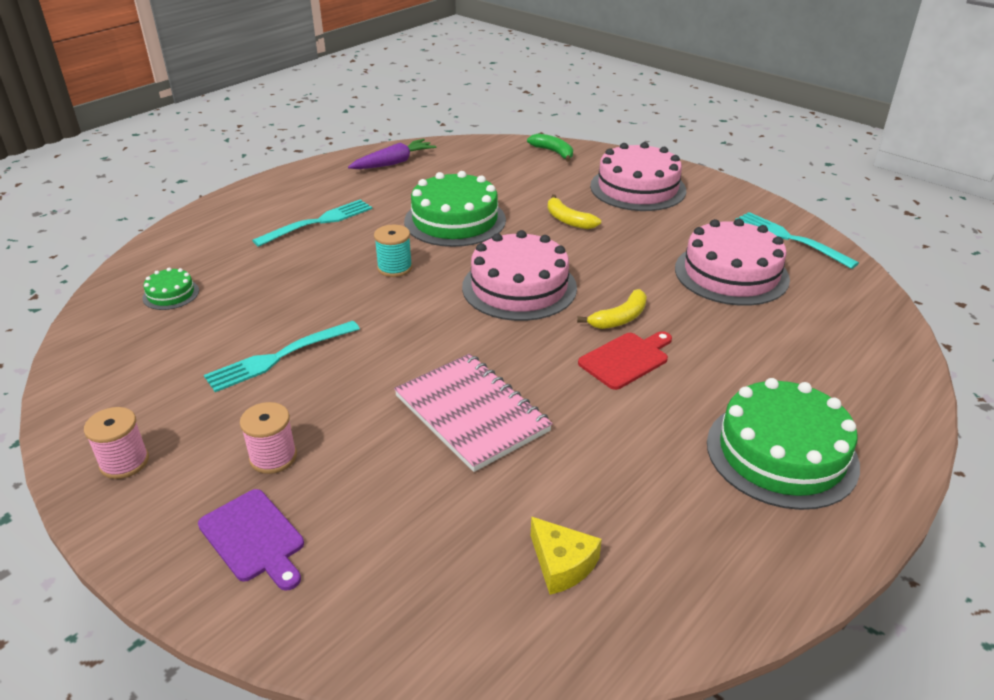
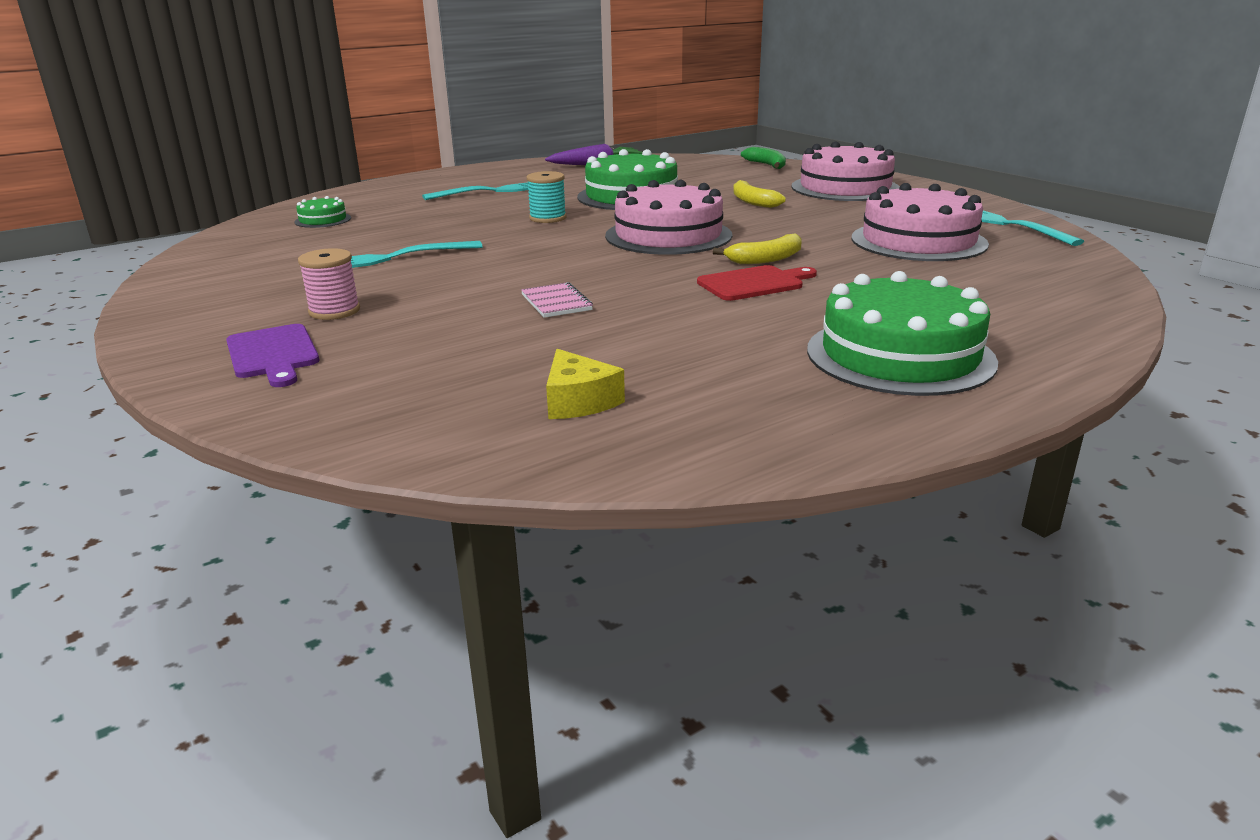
camera: 15 degrees right, 10 degrees down
(124, 462) = (196, 302): pink spool -> none
(471, 413) = (556, 302): pink notebook -> pink notebook, size x0.48

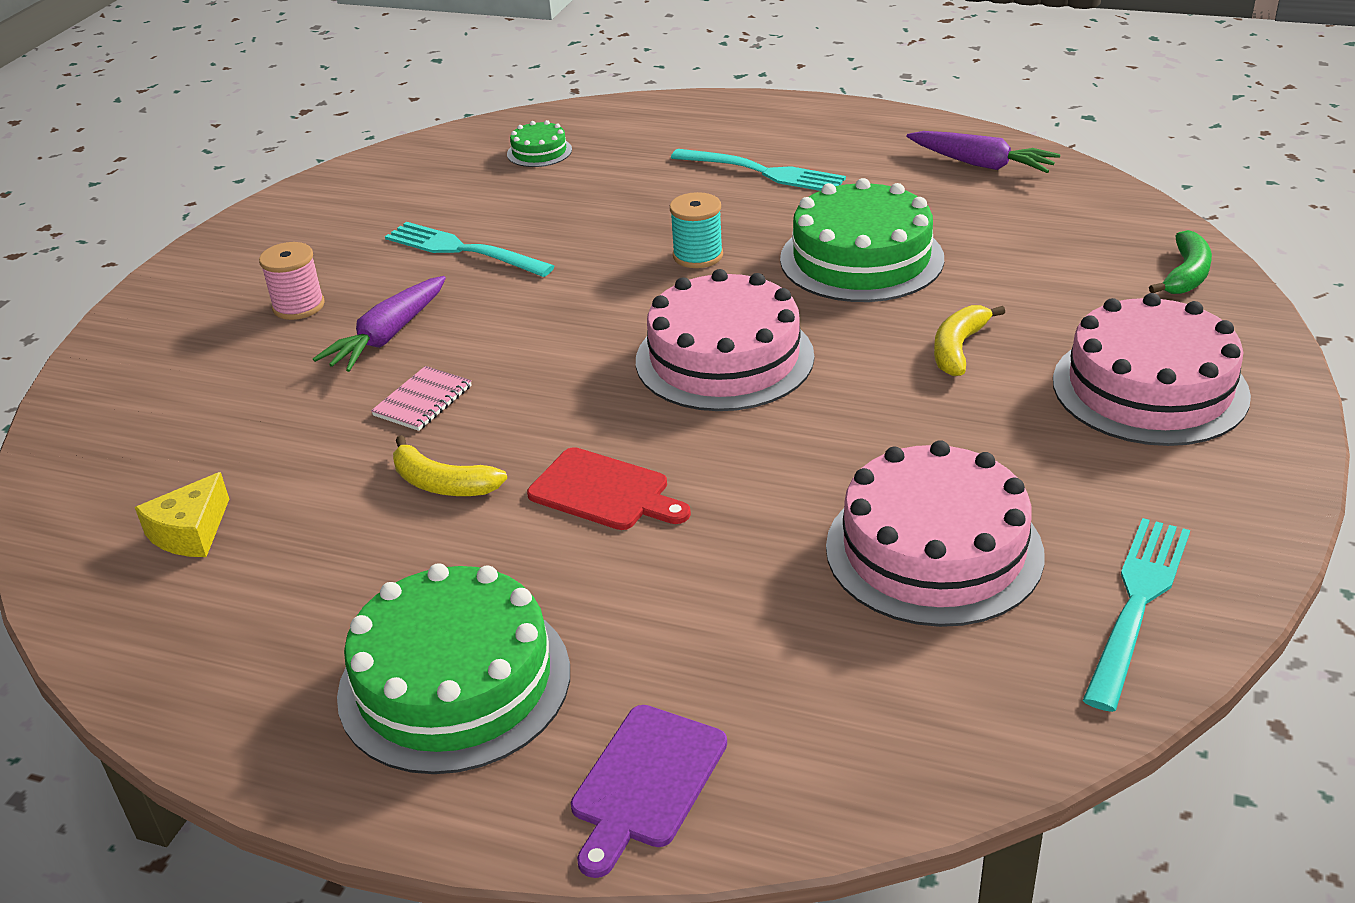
camera: 55 degrees right, 10 degrees up
(273, 354) = (183, 337): purple cutting board -> purple cutting board (645, 782)
(448, 296) = (387, 336): none -> purple carrot
(766, 259) = (706, 463): yellow banana -> yellow banana (443, 483)

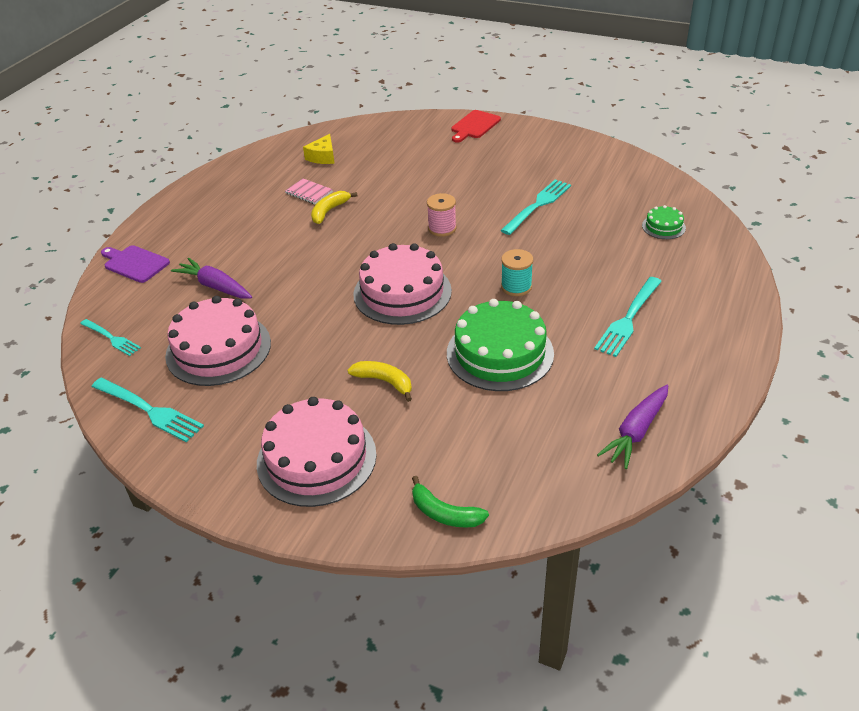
camera: 95 degrees right, 5 degrees up
(191, 532) = (323, 157): yellow cheese -> yellow cheese turned 105 degrees counterclockwise
(298, 306) = (489, 162): pink spool -> pink spool (442, 228)
(387, 336) = (454, 189): purple carrot -> purple carrot (215, 286)
(423, 401) = (394, 202): pink notebook -> pink notebook (309, 193)
(454, 682) = (208, 220): green cake -> none
(604, 492) = (305, 253): red cutting board -> red cutting board (474, 126)
(946, 734) = (111, 338): none -> turquoise fork

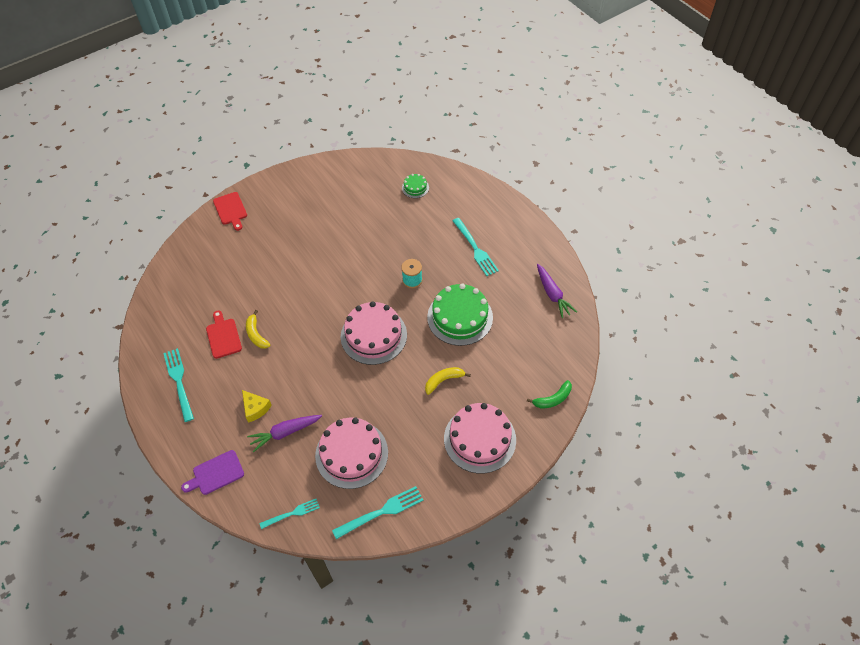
camera: 60 degrees left, 15 degrees up
(309, 193) = (223, 336): pink notebook -> red cutting board
(323, 157) = (185, 309): yellow cheese -> yellow cheese (255, 408)
(442, 228) = (328, 285): pink spool -> none
(538, 205) = (347, 228): turquoise fork -> turquoise fork (179, 382)

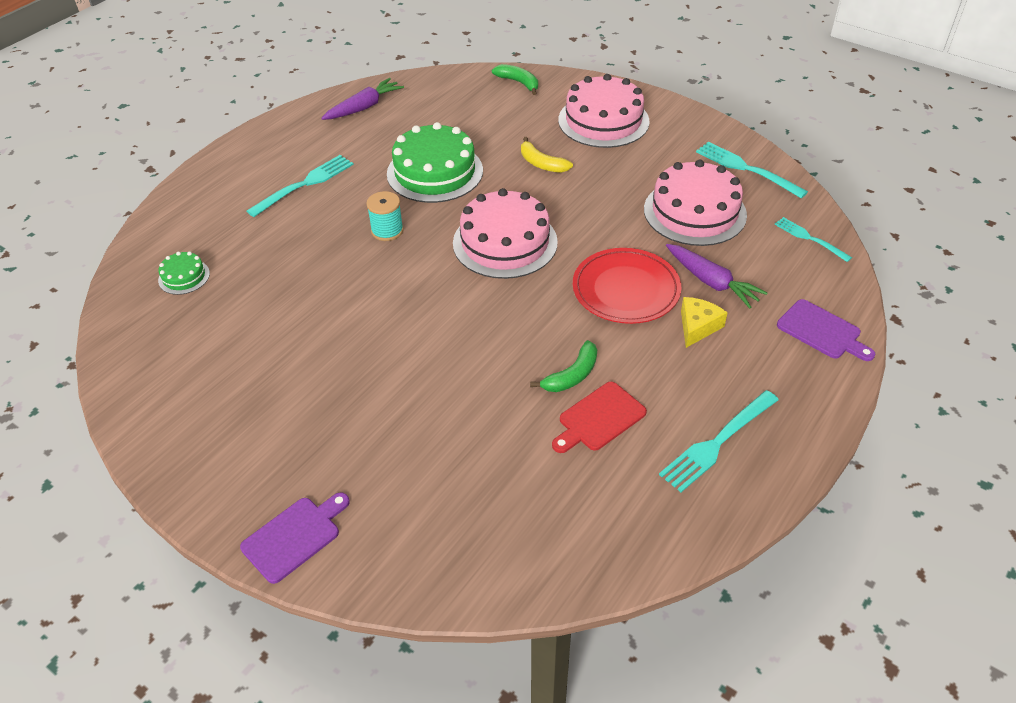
camera: 110 degrees left, 10 degrees down
(230, 210) = (295, 536): red cutting board -> purple cutting board
(256, 334) = (572, 375): yellow banana -> green banana
(303, 384) = (626, 289): none -> red plate

